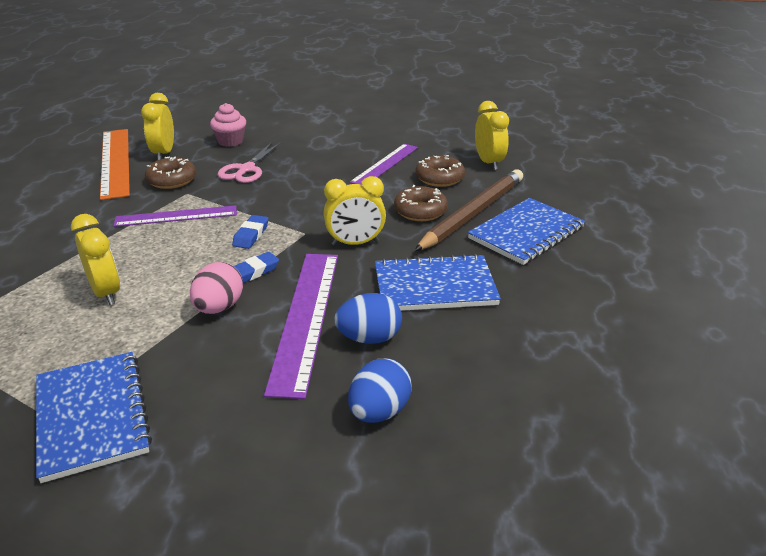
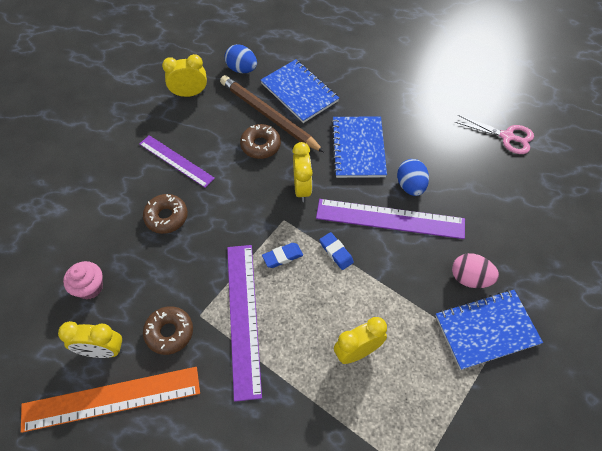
camera: 85 degrees left, 25 degrees up
(176, 216) = (243, 318): purple ruler -> purple ruler, size x1.54
(219, 307) = (378, 270): pink egg -> pink egg (470, 278)
(246, 169) = (161, 268): pink scissors -> pink scissors (507, 137)
(251, 235) = (282, 257): blue eraser -> blue eraser turned 45 degrees counterclockwise
(379, 411) = (471, 185): blue egg -> blue egg (242, 69)
(439, 178) = (210, 127): brown donut -> brown donut (166, 217)

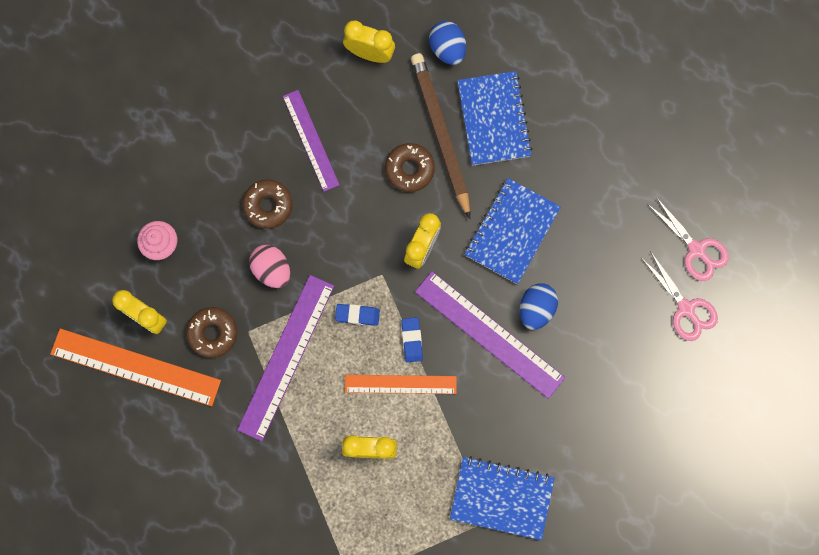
camera: 30 degrees right, 20 degrees up
(348, 288) = (400, 384): none -> orange ruler
(470, 278) = (523, 441): pink egg -> pink egg (272, 269)
(484, 102) = (696, 250): none -> pink scissors

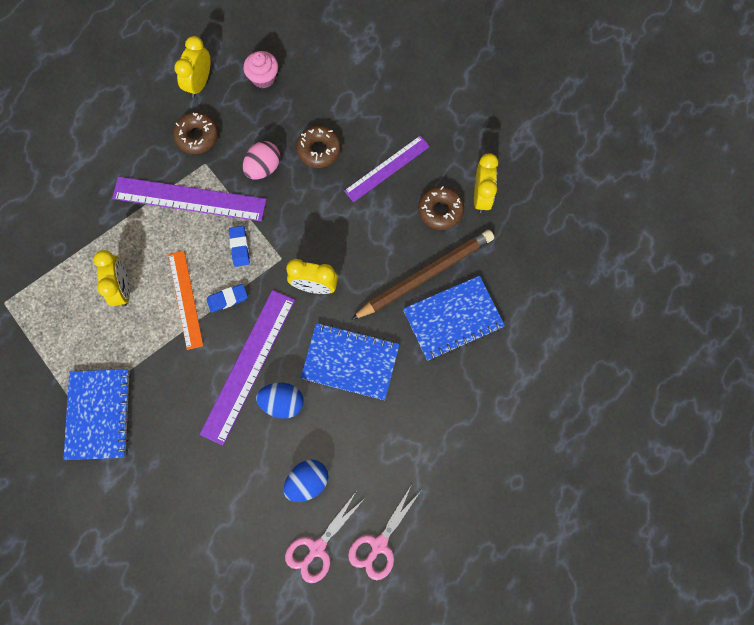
camera: 75 degrees right, 5 degrees down
(135, 367) = (156, 86): orange ruler -> none
(409, 169) = (384, 257): brown donut -> brown donut (440, 210)
(447, 49) = (507, 261): blue egg -> blue egg (307, 482)

